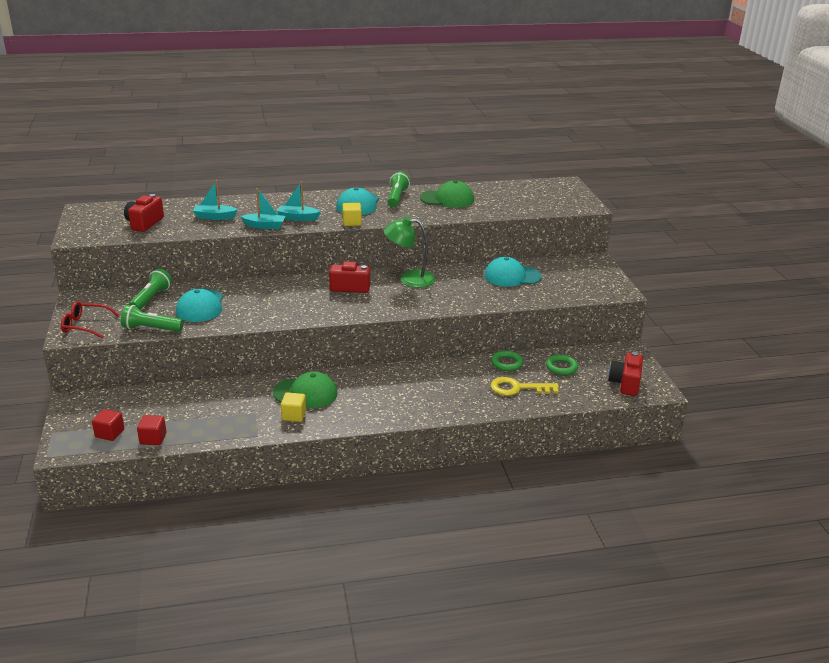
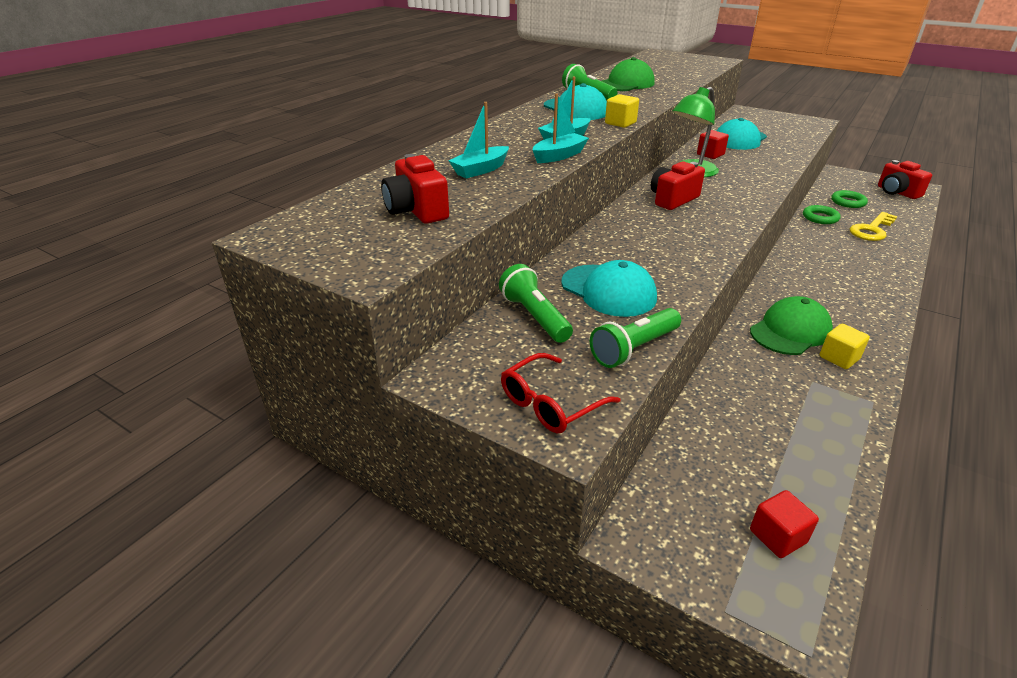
camera: 45 degrees left, 5 degrees up
(153, 439) = (825, 495): red cube -> red cube (710, 154)

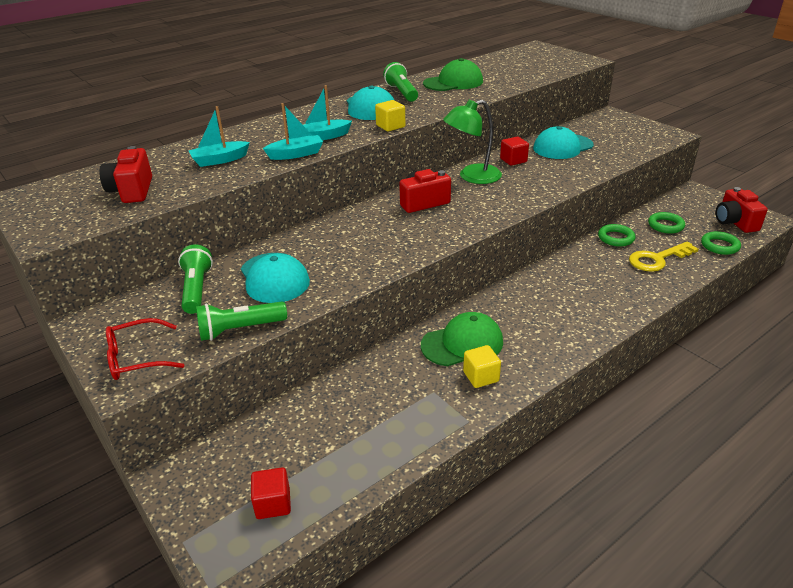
camera: 20 degrees right, 0 degrees up
(906, 212) = (719, 246): none -> green ring

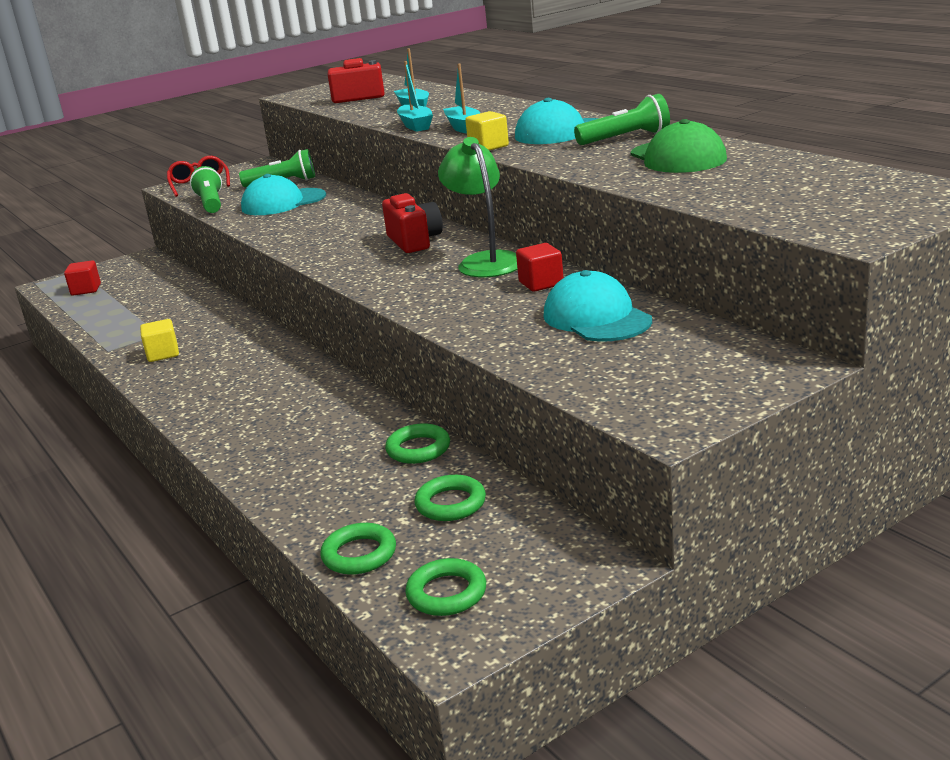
camera: 95 degrees right, 10 degrees down
(462, 343) = (221, 343): green cap -> none
(657, 259) = (339, 481): yellow key -> none
(735, 222) = (446, 593): red camera -> green ring

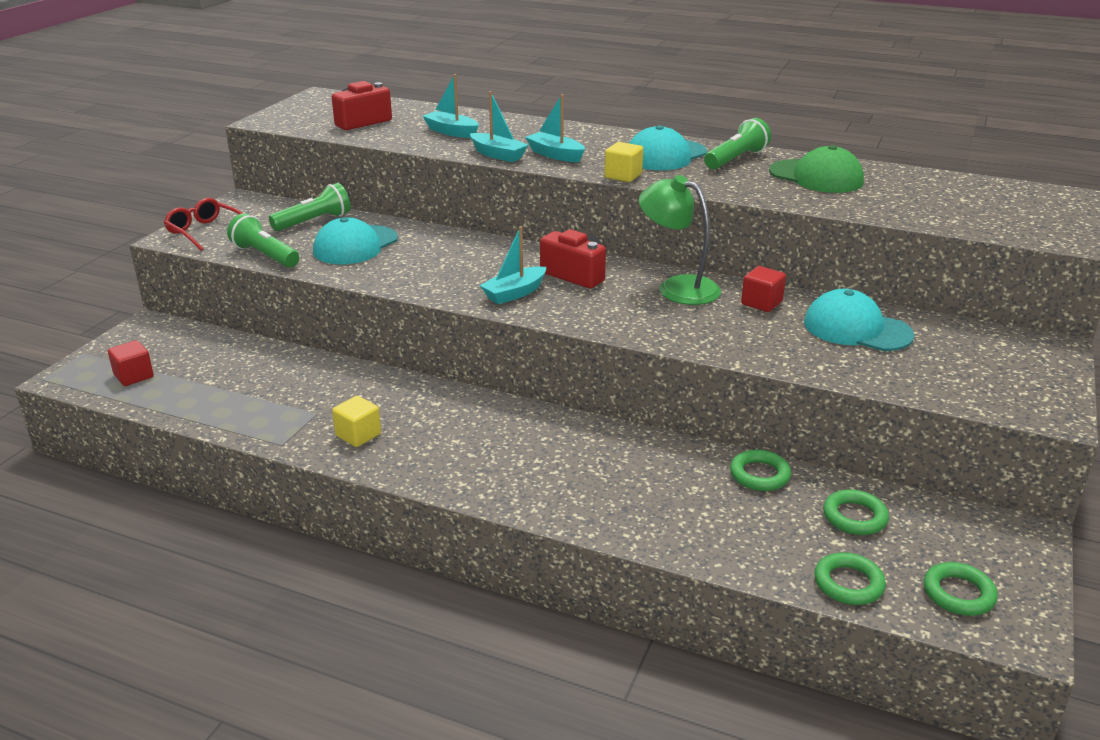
camera: 35 degrees left, 5 degrees up
(341, 250) = (514, 293): none -> turquoise boat

